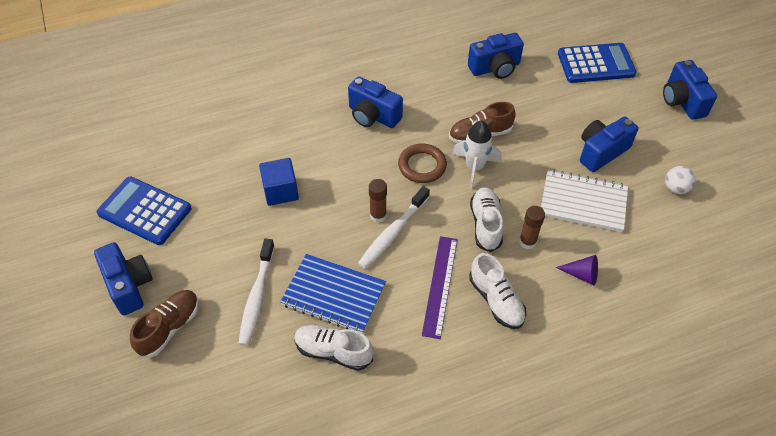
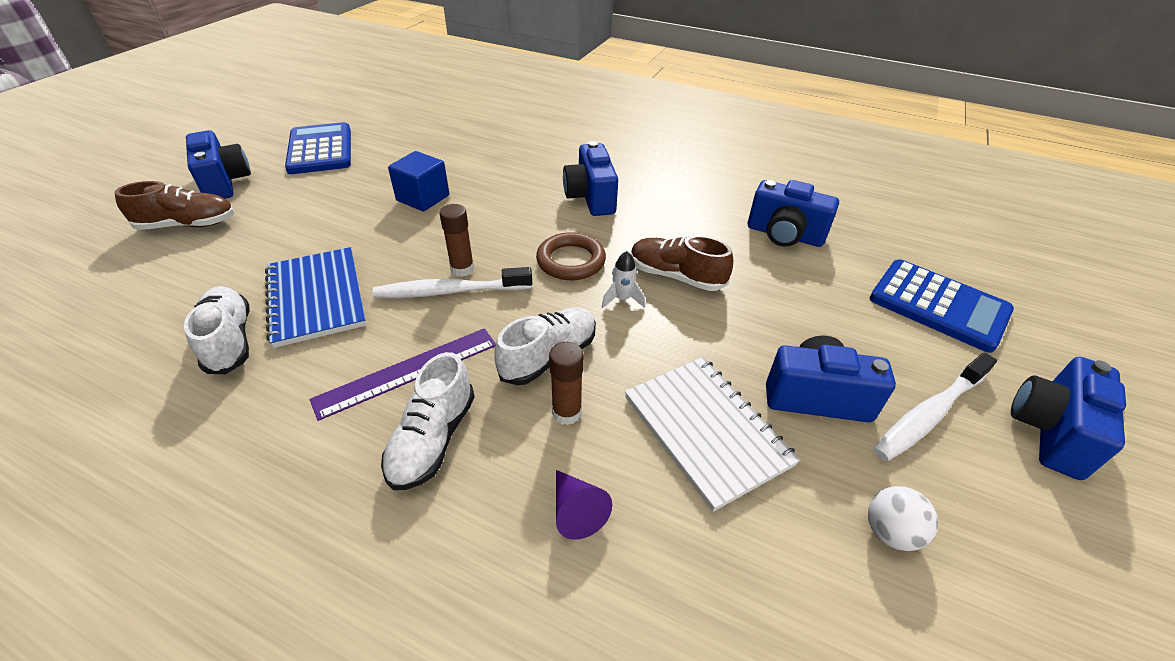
camera: 45 degrees right, 10 degrees down
(129, 286) = (224, 182): blue camera -> blue camera turned 45 degrees counterclockwise
(257, 297) = (269, 252): white toothbrush -> white toothbrush (928, 414)
(474, 168) = (622, 299): white rocket -> white rocket, size x0.56

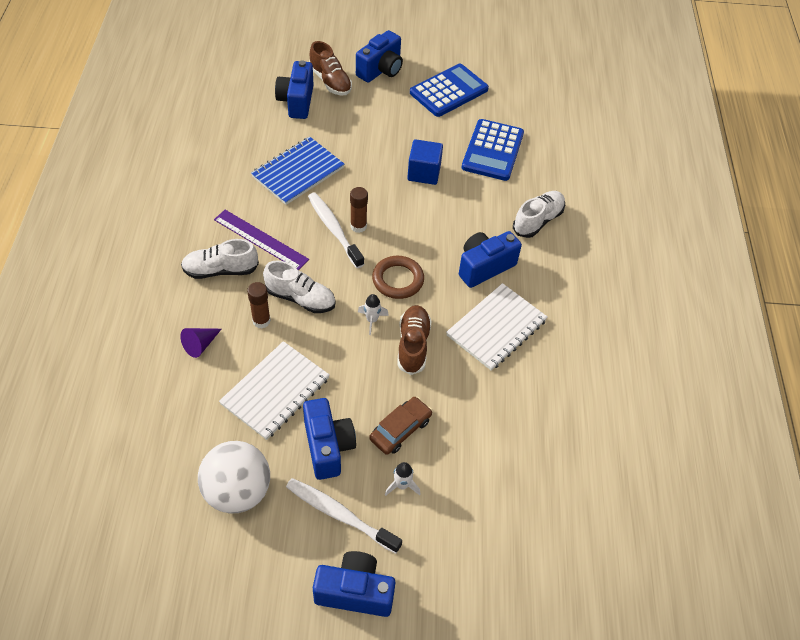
camera: 65 degrees right, 10 degrees up
(229, 341) = (249, 156): white shoe -> white shoe (538, 221)
(677, 213) = (496, 328): none -> white notebook
(784, 235) = (508, 407): blue camera -> blue camera (297, 101)
(799, 321) = (400, 429): none -> brown car
(883, 342) = (402, 485): none -> white rocket
(890, 532) = (238, 491): white ball -> white ball, size x1.99
(938, 305) = (467, 525): blue calculator -> blue calculator (493, 151)

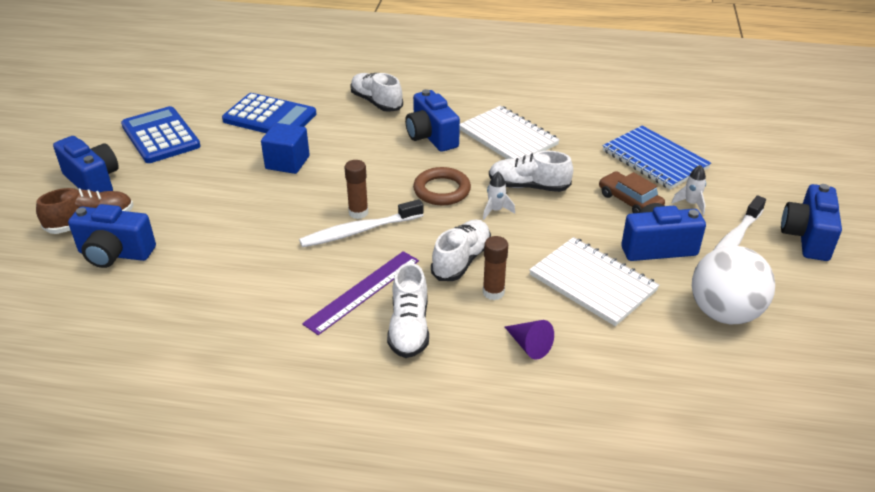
camera: 80 degrees left, 15 degrees down
(298, 172) = (253, 256): blue notebook -> blue notebook (655, 159)
(413, 345) = (528, 186): brown shoe -> white shoe

